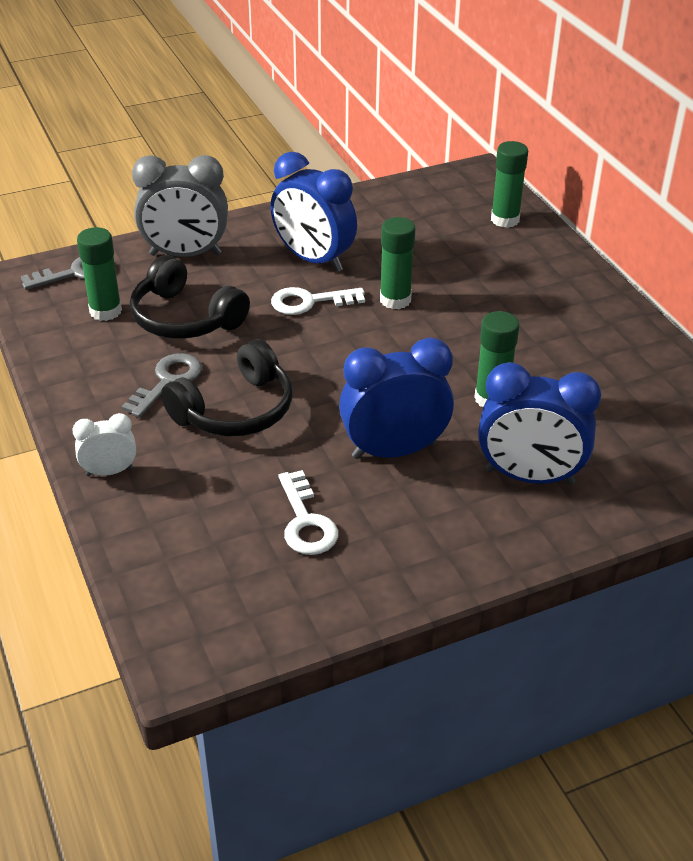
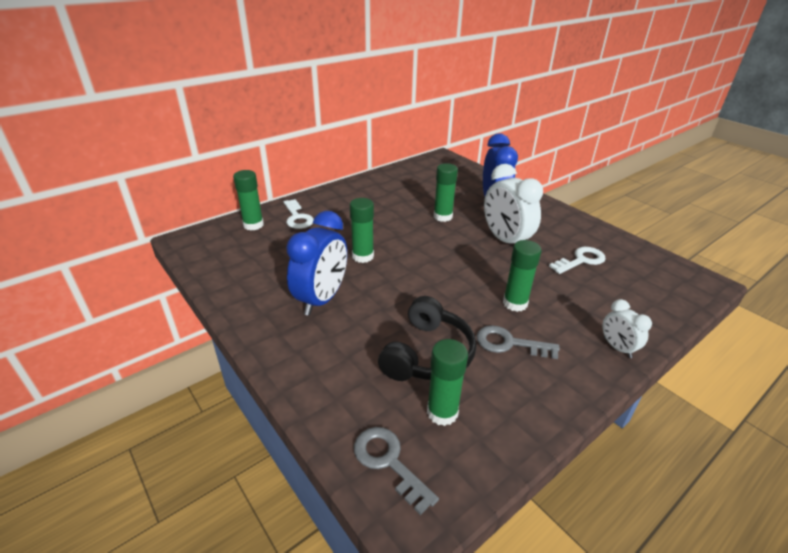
camera: 105 degrees left, 5 degrees down
(185, 254) = (331, 379): grey clock -> none
(235, 410) = (515, 303): black headphones -> green glue stick
(309, 302) = (379, 292): white key -> white key (297, 217)
(394, 451) = (505, 240): blue clock -> white clock

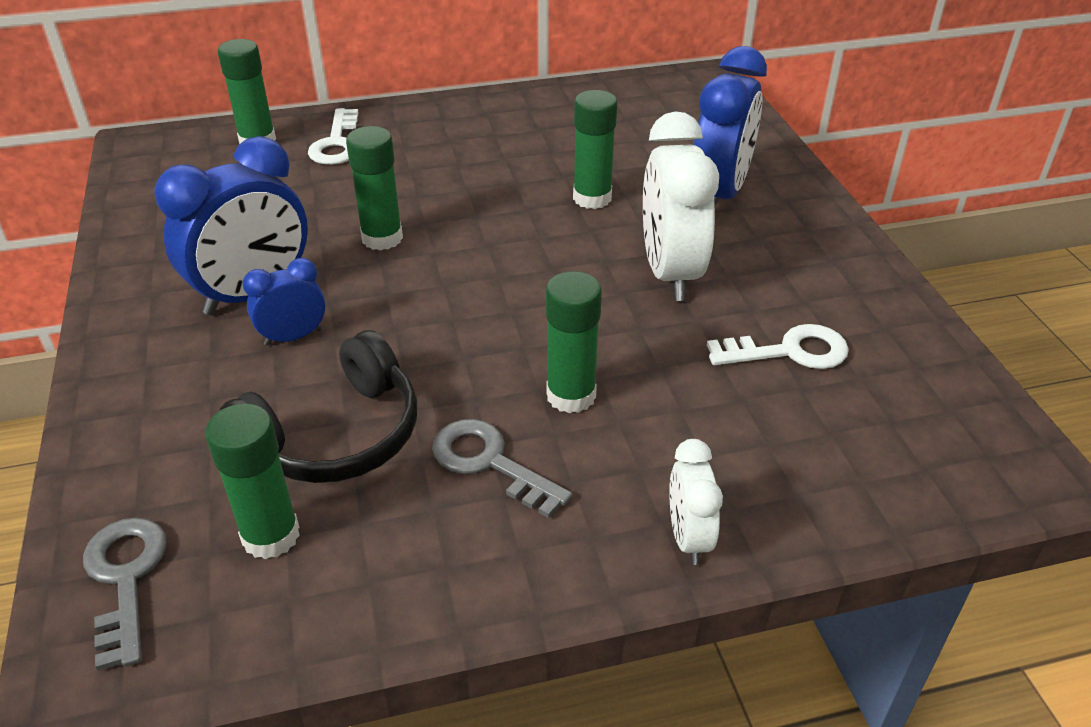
camera: 25 degrees right, 5 degrees up
(362, 314) = (293, 337): none -> blue clock

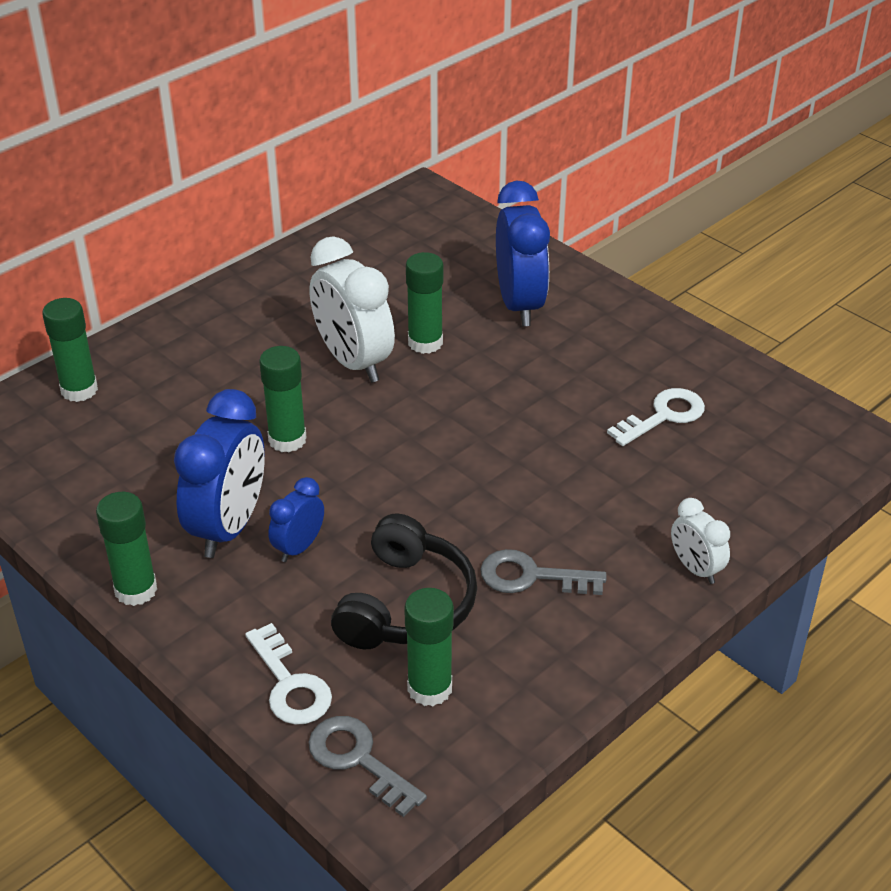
camera: 30 degrees left, 0 degrees up
(337, 143) = (157, 366): white key -> white key (290, 684)
(571, 396) = (545, 507): green glue stick -> green glue stick (136, 590)
(670, 273) = (537, 386): white clock -> white clock (353, 362)

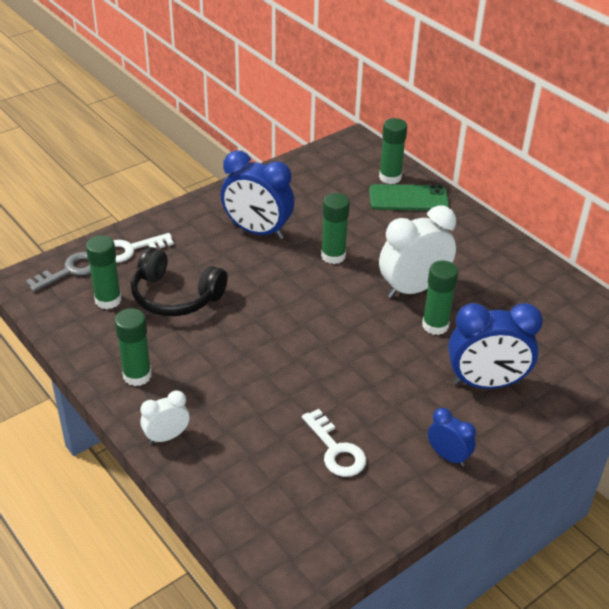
camera: 95 degrees right, 0 degrees up
(136, 590) = (216, 199): green glue stick -> green glue stick (137, 375)
(138, 370) = (408, 198): none -> green phone
(299, 547) = (234, 257): blue clock -> blue clock (448, 456)
(531, 576) = (183, 352): grey key -> none

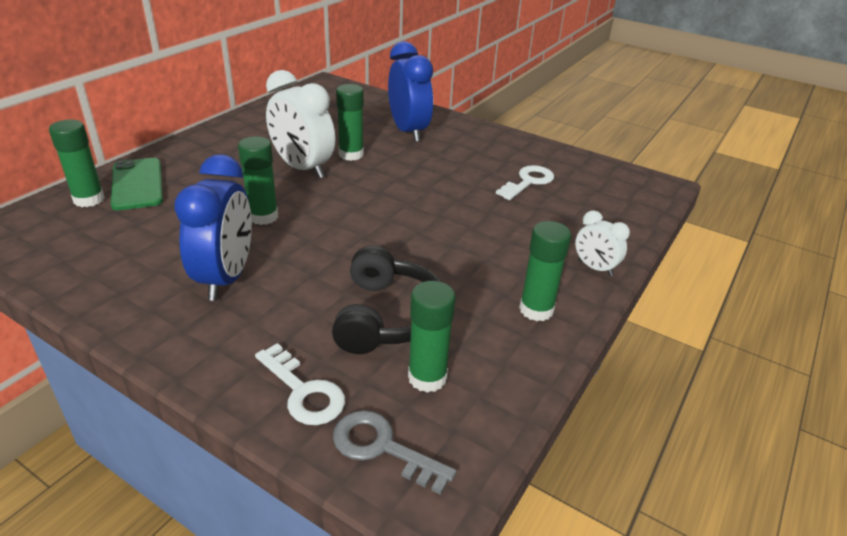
camera: 110 degrees left, 5 degrees down
(448, 456) = (494, 140): blue clock -> none

